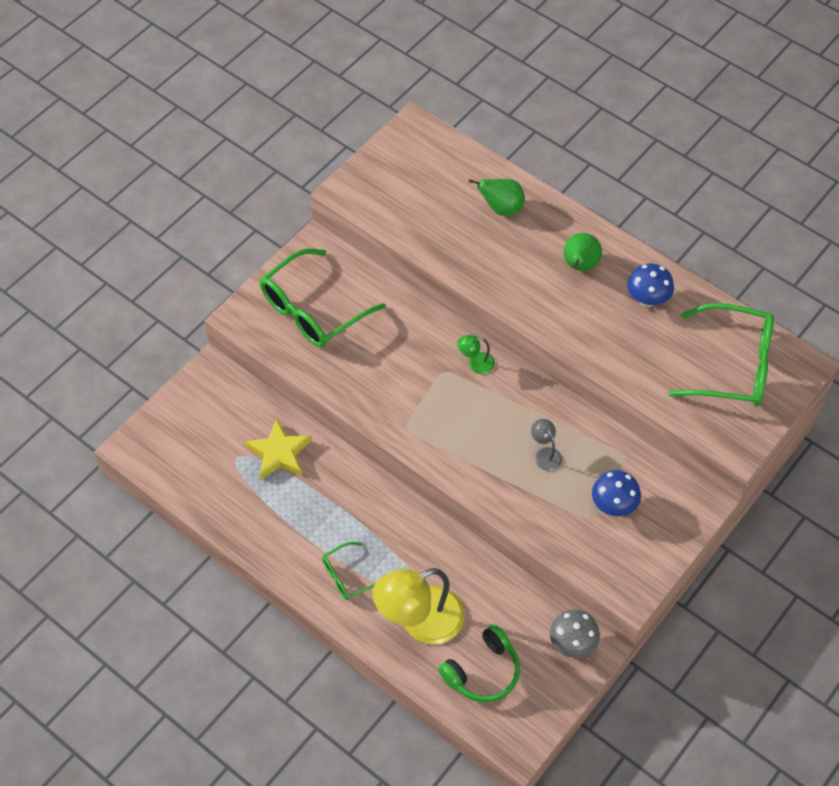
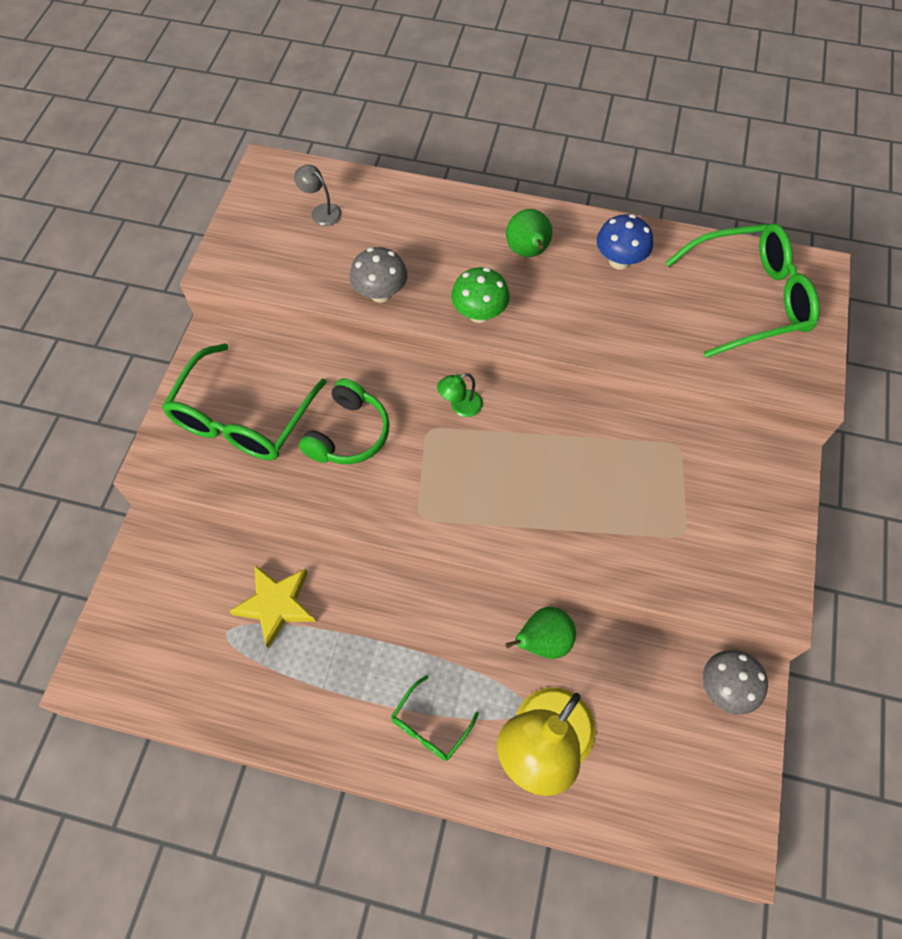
camera: 25 degrees left, 5 degrees up
(451, 256) = (380, 293): none -> grey mushroom
(482, 671) = (647, 774): green headphones -> green headphones (348, 434)
(501, 208) = (409, 221): green pear -> green pear (543, 641)
(516, 298) = (479, 313): none -> green mushroom
(545, 454) = (592, 480): grey lamp -> grey lamp (321, 211)
(613, 505) = (698, 507): blue mushroom -> none

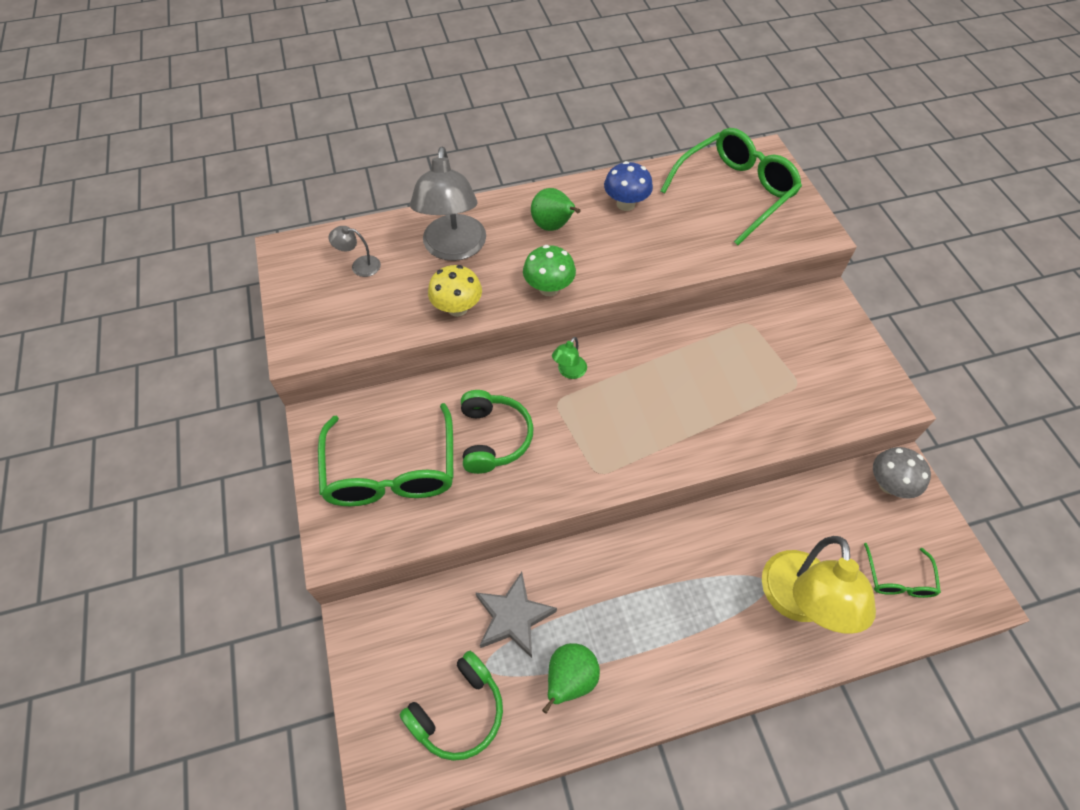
camera: 30 degrees left, 5 degrees down
(181, 656) = (458, 711): none -> green headphones
(276, 605) = (513, 617): yellow star -> grey star
(380, 293) = (457, 308): grey mushroom -> yellow mushroom
(417, 233) = (454, 248): none -> grey lamp
(430, 725) = (706, 640): green glasses -> green glasses (898, 578)
(543, 641) = (743, 523): green pear -> green pear (570, 679)

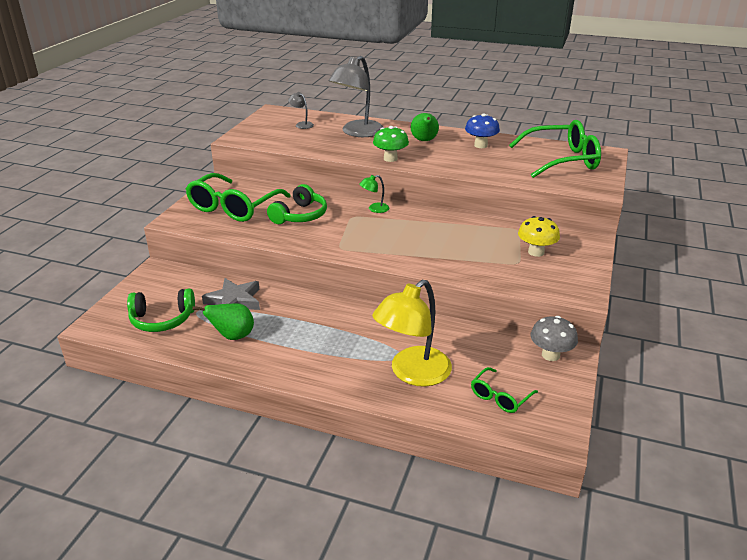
camera: 35 degrees right, 25 degrees down
(457, 308) = (331, 150): yellow mushroom -> yellow mushroom (536, 252)

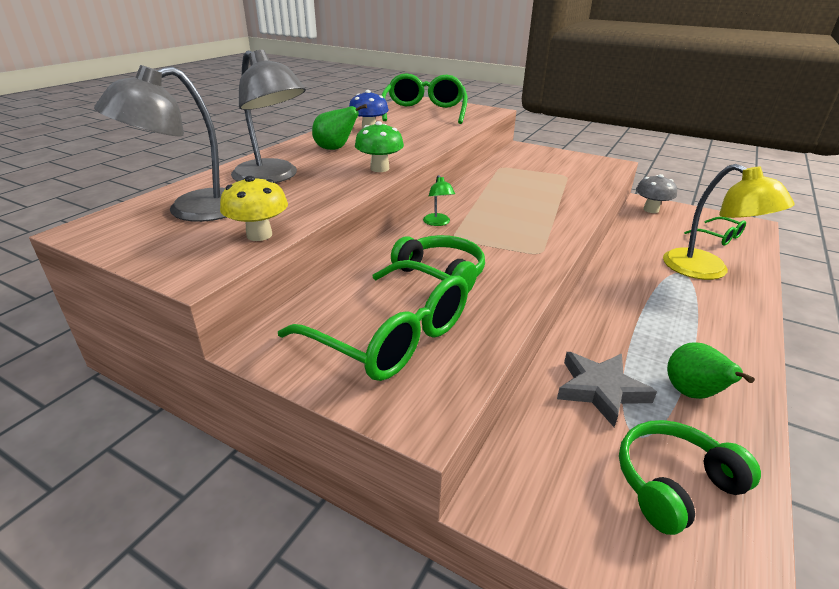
camera: 80 degrees left, 0 degrees up
(162, 319) = (674, 484): green headphones -> green headphones turned 120 degrees counterclockwise
(301, 124) = (192, 210): grey lamp -> grey lamp, size x2.27
(536, 252) = (545, 167): yellow mushroom -> yellow mushroom (259, 235)

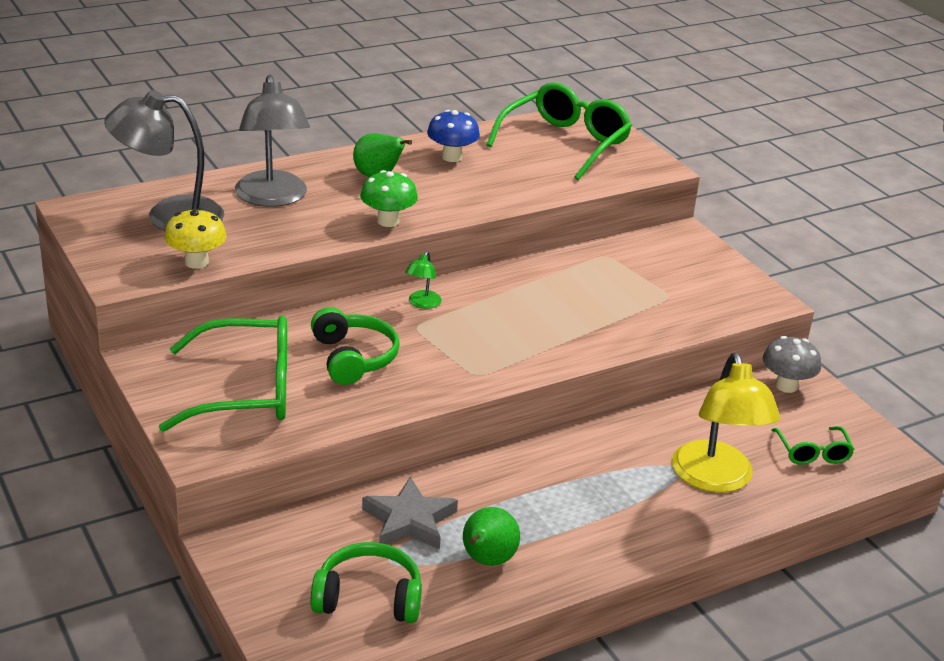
camera: 30 degrees right, 0 degrees up
(389, 335) = (245, 390): green glasses -> green glasses turned 75 degrees counterclockwise

